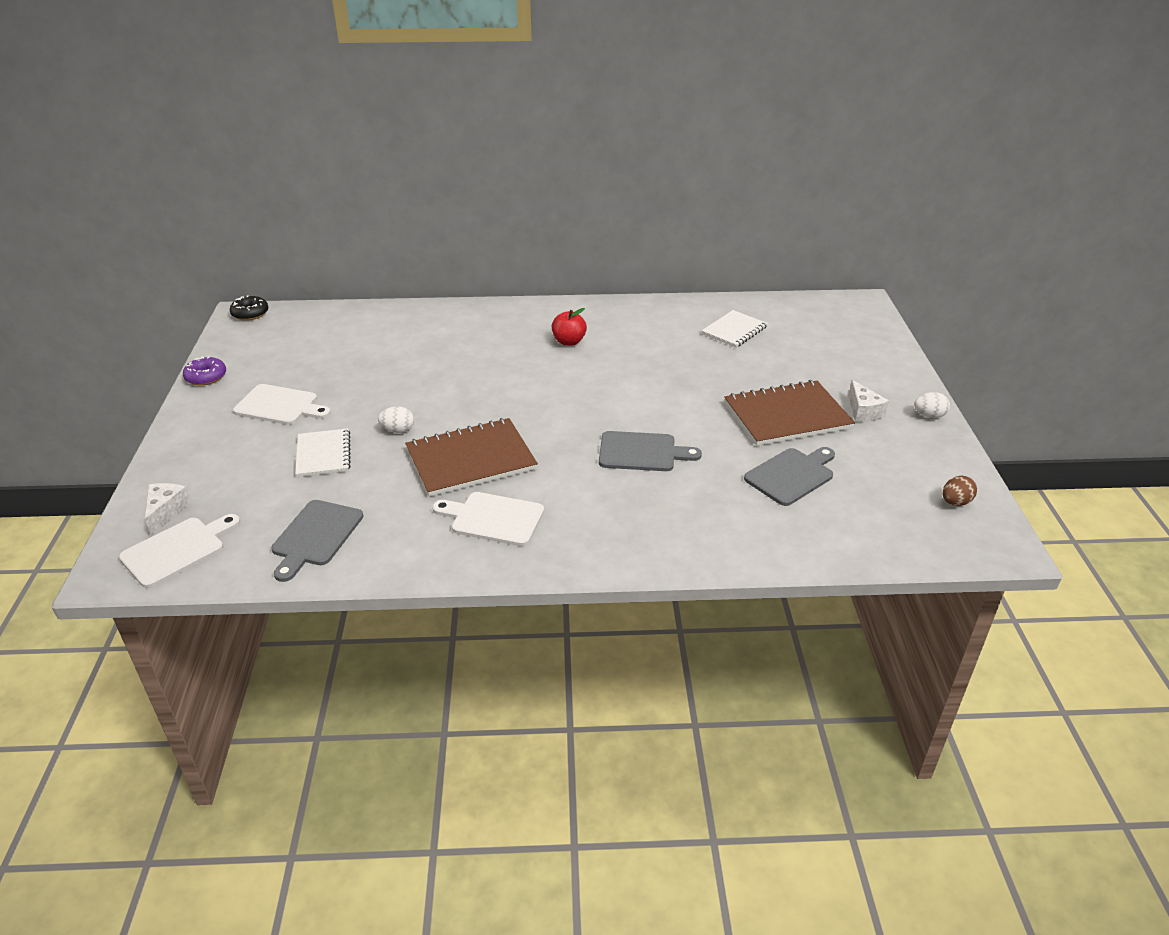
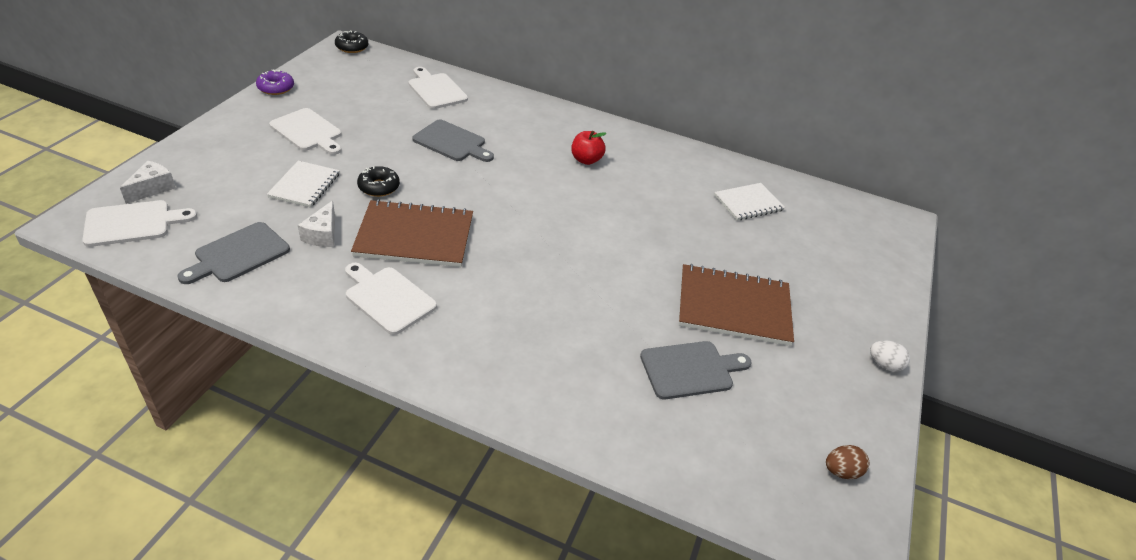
camera: 20 degrees right, 5 degrees up
(374, 326) = (436, 90): none -> white cutting board
(398, 430) = (379, 187): white egg -> black donut
(642, 452) = (566, 288): grey cutting board -> grey cutting board (452, 142)
(863, 412) = (815, 333): white cheese -> white cheese (323, 235)

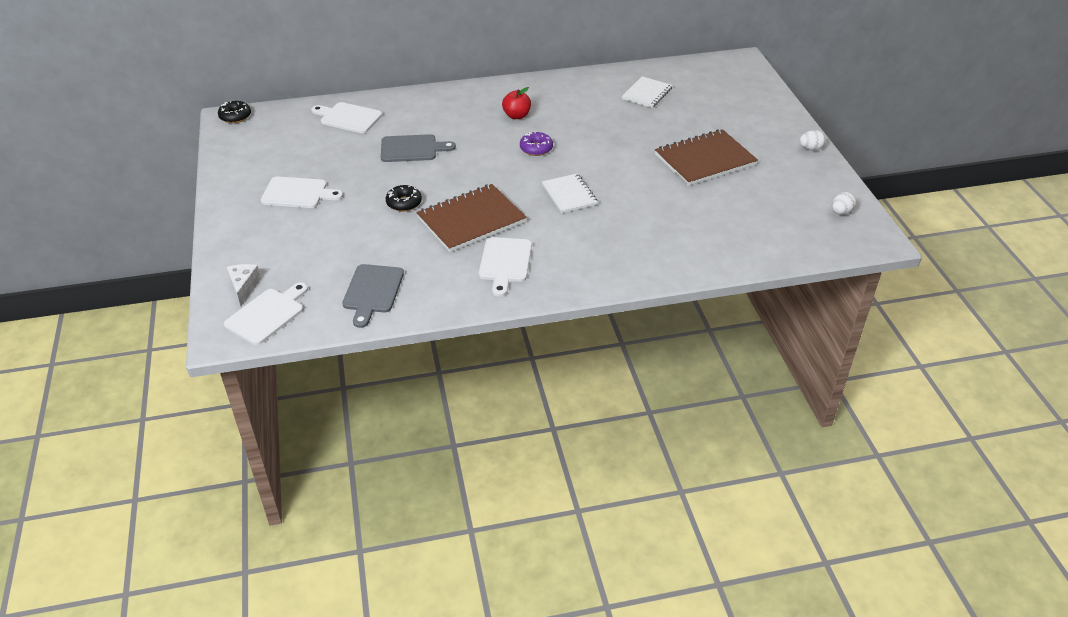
camera: 30 degrees left, 0 degrees up
(276, 88) = (223, 175): purple donut -> purple donut (536, 148)
(304, 185) = (351, 228): white notebook -> white notebook (569, 194)
(323, 235) = (410, 251): white cheese -> none
(388, 298) = (505, 263): white cutting board -> white cutting board turned 90 degrees counterclockwise
(690, 369) = (719, 205): grey cutting board -> none
(841, 471) = (841, 212): brown egg -> white egg

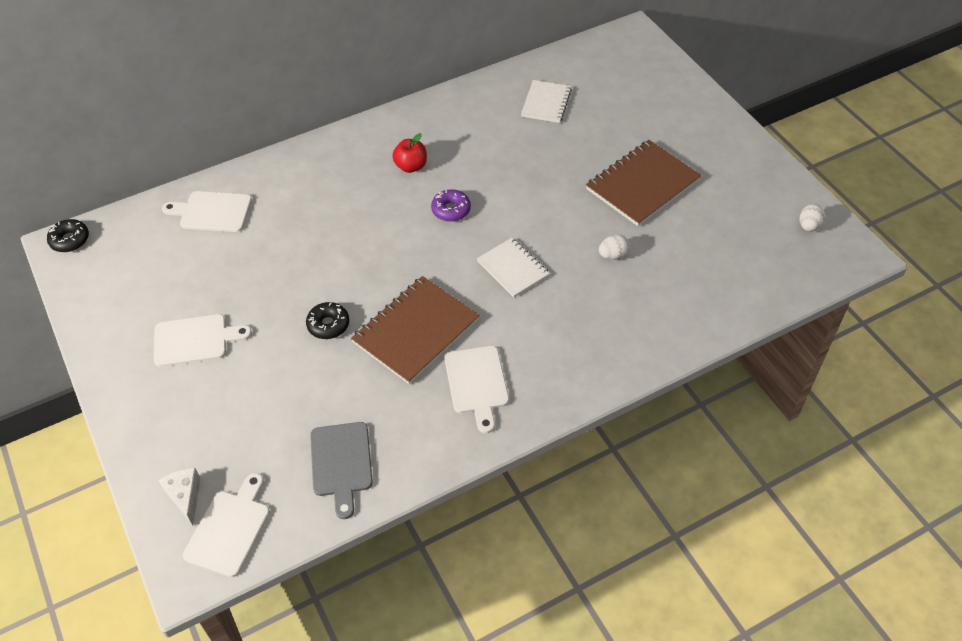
camera: 15 degrees left, 10 degrees up
(412, 149) = (307, 242): grey cutting board -> none
(810, 148) = (748, 144): white egg -> white egg (613, 255)

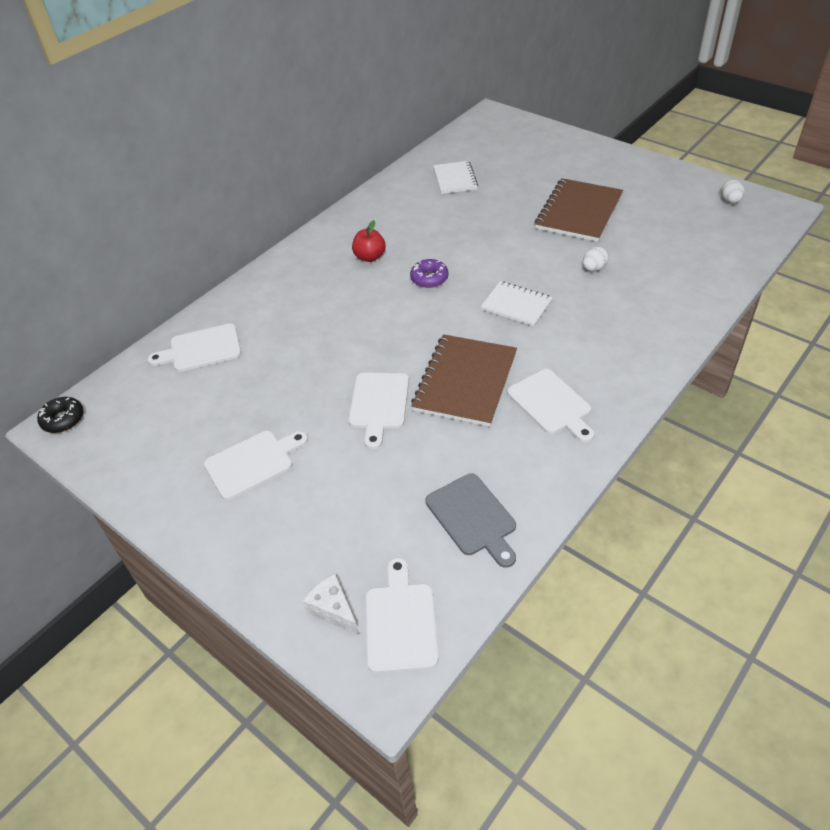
camera: 20 degrees left, 5 degrees down
(328, 325) = (379, 404): black donut -> white cutting board

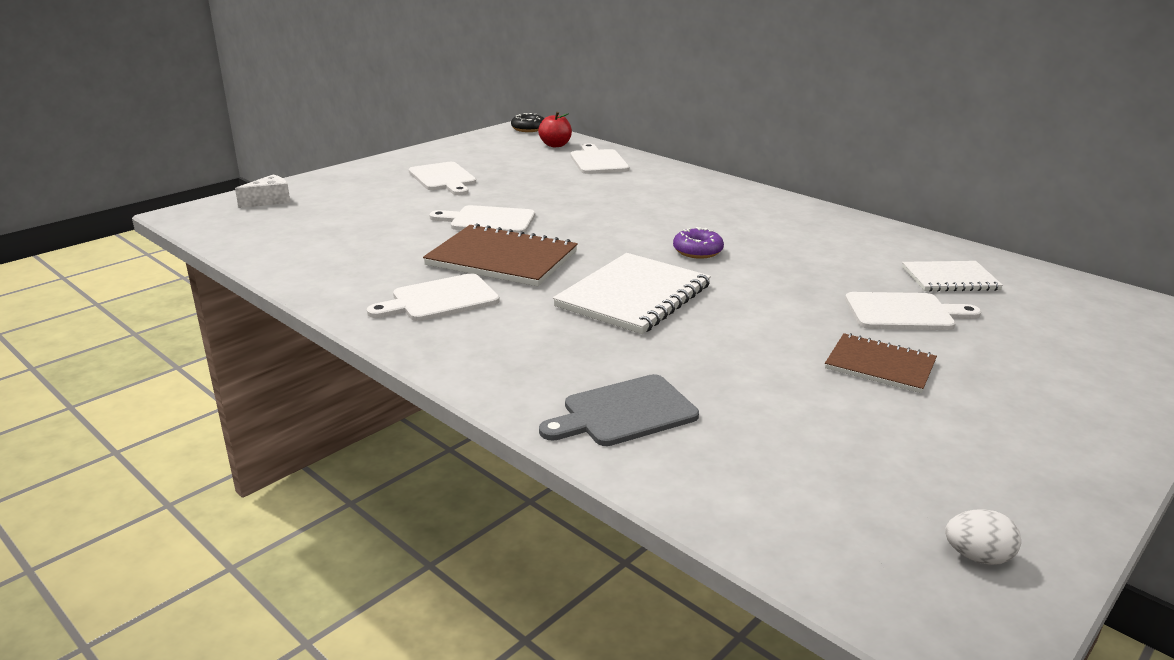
camera: 90 degrees right, 20 degrees down
(370, 257) = (743, 224): red apple -> red apple (555, 145)
(400, 622) = (234, 220): white cutting board -> white cutting board (904, 312)
(473, 517) = (313, 251): grey cutting board -> grey cutting board (624, 412)
(516, 305) = (634, 296): white notebook -> white notebook, size x1.65
(578, 212) = (880, 365): brown notebook -> brown notebook, size x0.61
(593, 268) = (714, 359): white egg -> none

